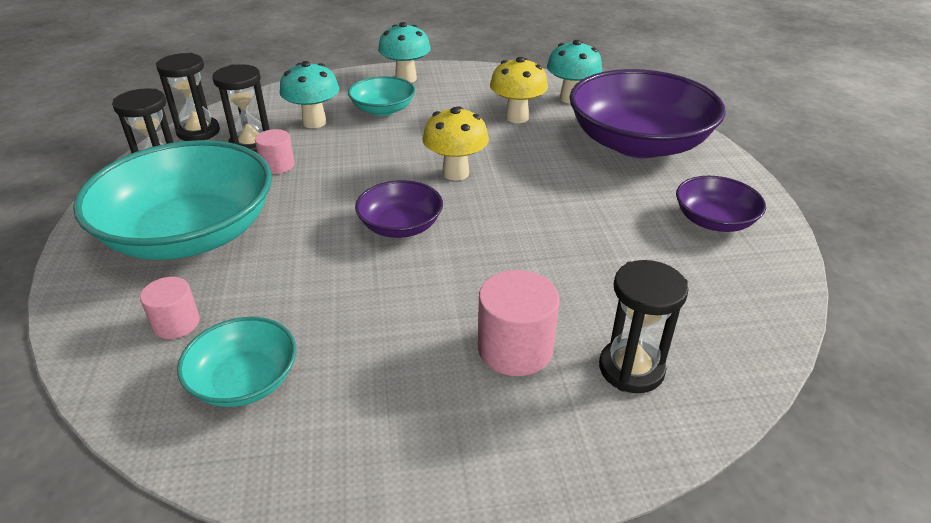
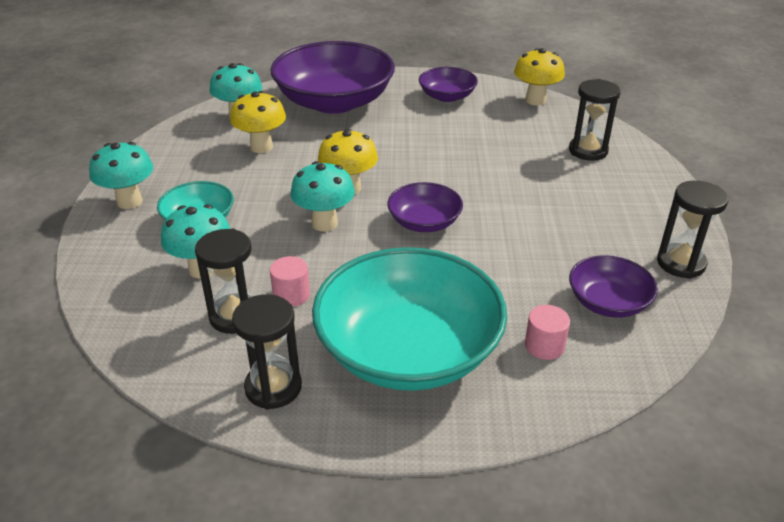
camera: 80 degrees left, 0 degrees up
(198, 132) = (175, 365): black hourglass -> black hourglass (681, 263)
(245, 380) = (608, 302): turquoise bowl -> purple bowl
(388, 167) = (324, 223): none -> turquoise mushroom
(515, 348) = (572, 186): pink cylinder -> none
(767, 307) = (535, 100): none -> yellow mushroom

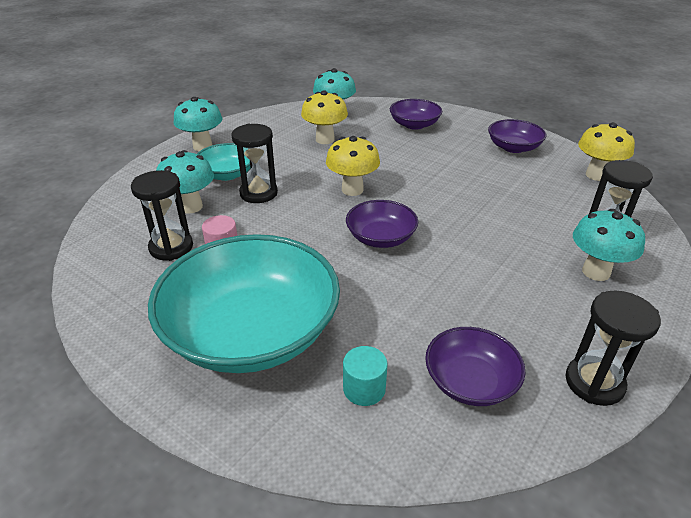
camera: 35 degrees right, 0 degrees up
(273, 387) = (133, 309): black hourglass -> black hourglass (258, 193)
(324, 223) = (305, 208): turquoise mushroom -> turquoise mushroom (596, 272)
(334, 102) = (414, 125): purple bowl -> purple bowl, size x0.49
(544, 346) = (364, 389): pink cylinder -> turquoise cylinder

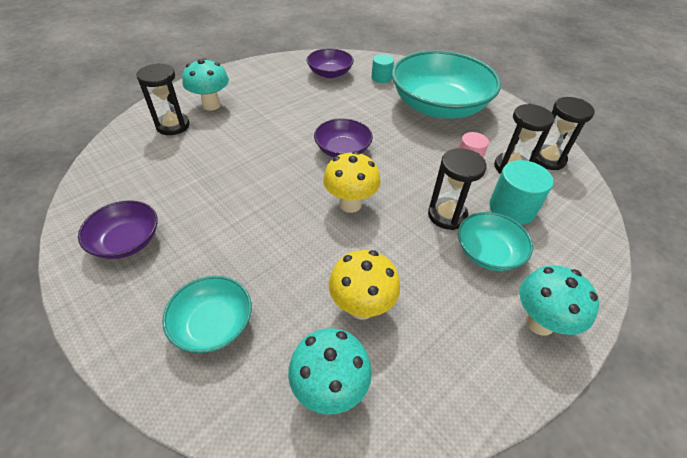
camera: 170 degrees left, 10 degrees up
(191, 207) = (512, 208): turquoise mushroom -> turquoise cylinder
(414, 125) = (213, 324): purple bowl -> turquoise bowl
(594, 383) = (273, 65): black hourglass -> black hourglass (548, 159)
(596, 175) = (94, 182): yellow mushroom -> none

